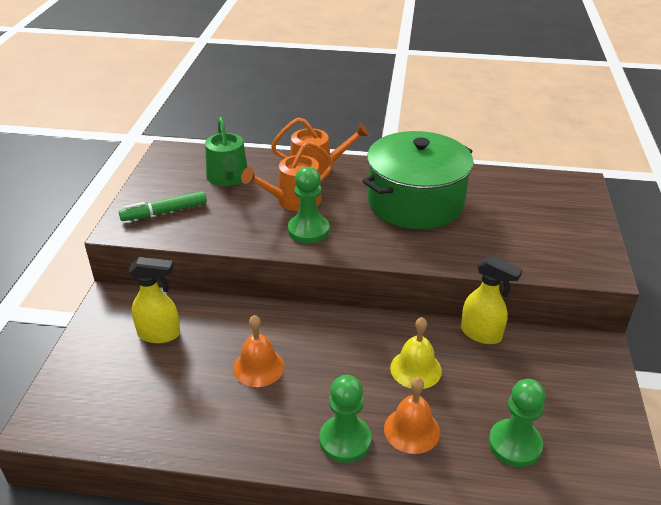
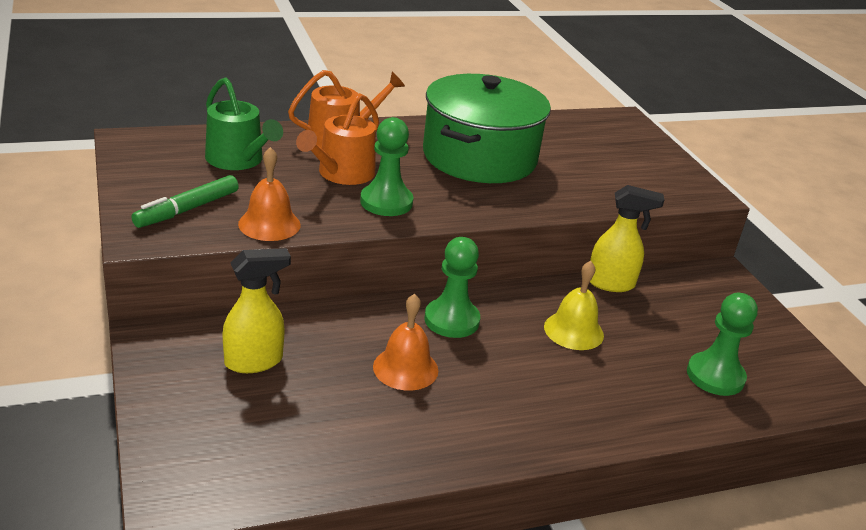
camera: 30 degrees left, 5 degrees down
(345, 440) = (556, 416): green pawn -> green pawn (451, 320)
(412, 430) = (613, 388): orange bell -> orange bell (269, 224)

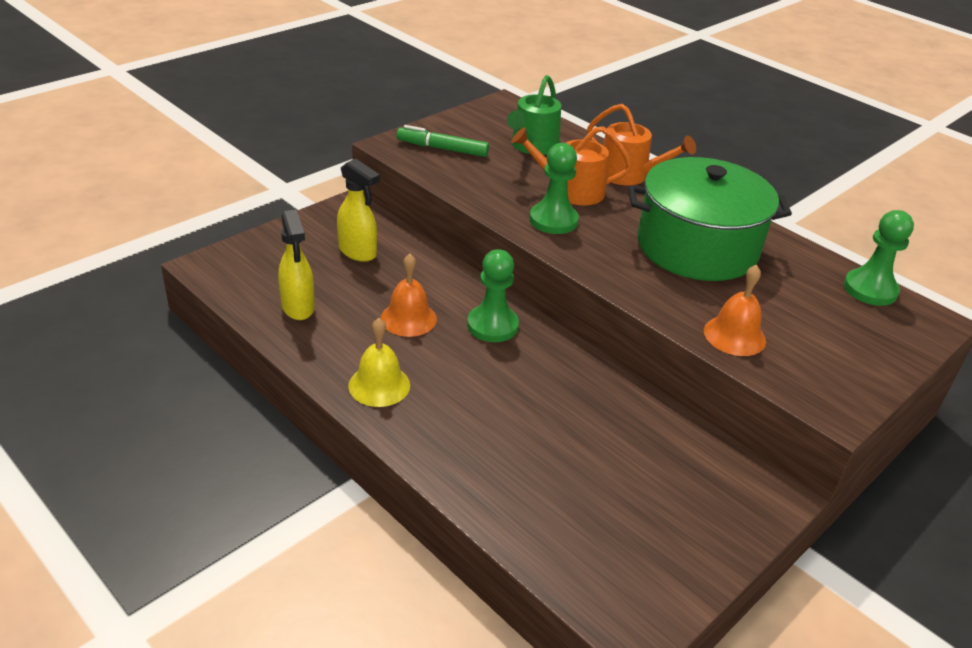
camera: 65 degrees right, 5 degrees up
(269, 224) = (460, 182): orange bell -> orange bell (734, 335)
(573, 331) = (547, 399): yellow bell -> yellow bell (379, 385)
(611, 283) = (654, 409): yellow spray bottle -> yellow spray bottle (298, 307)
(715, 376) = (568, 512): green pawn -> green pawn (870, 289)

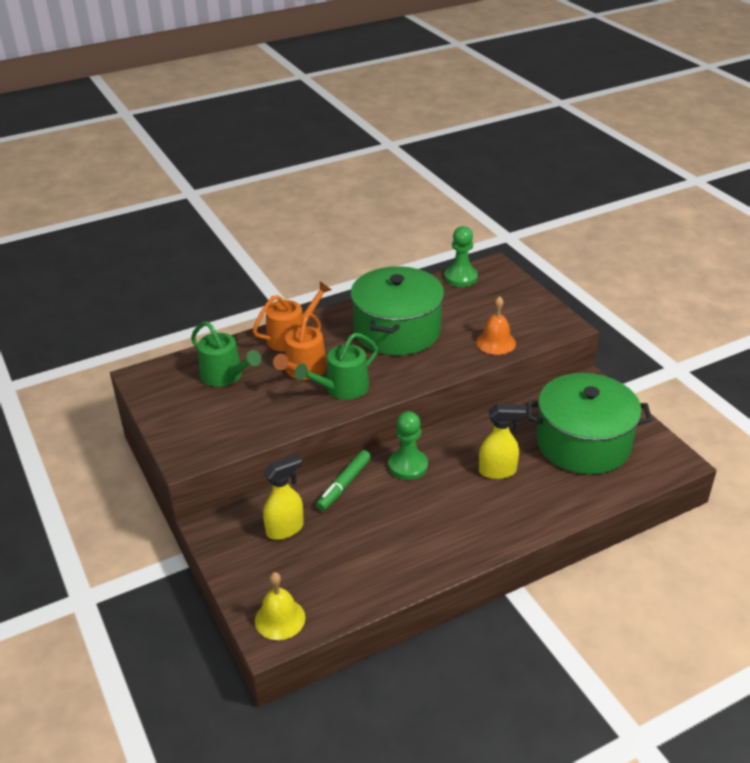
camera: 70 degrees left, 0 degrees up
(298, 307) = (354, 576): yellow spray bottle -> yellow spray bottle (498, 471)
(379, 385) = (463, 538): yellow bell -> yellow bell (280, 619)
(408, 318) = (387, 510): orange bell -> none
(442, 149) = (207, 428): green marker -> green marker (344, 485)
(553, 220) = (342, 388): green pawn -> green watering can
(619, 495) = (583, 443): none -> green pot

